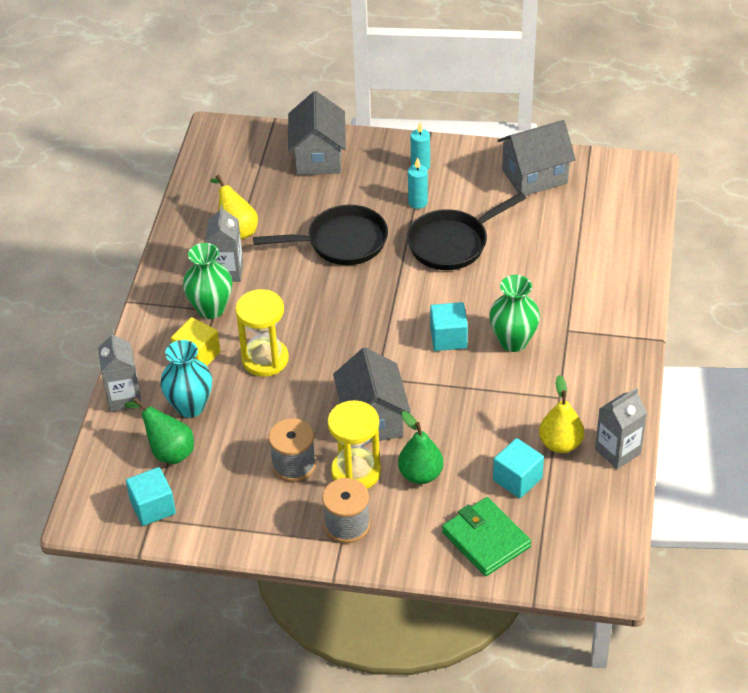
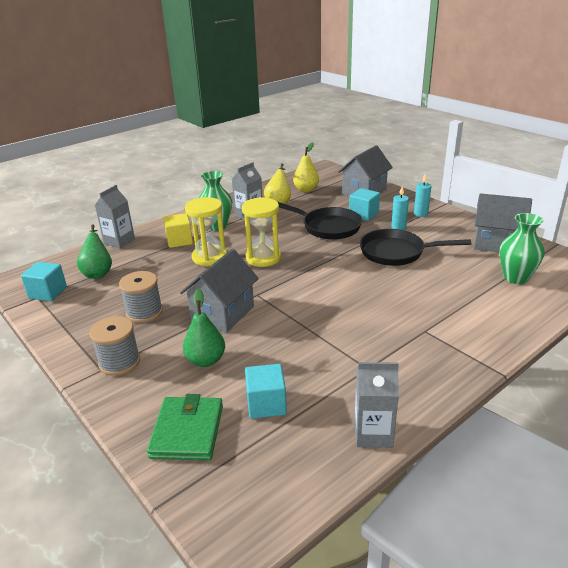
camera: 40 degrees right, 15 degrees down
(190, 406) = (141, 259): turquoise vase -> none
(356, 472) = (170, 336): yellow hourglass -> yellow hourglass (263, 258)
(448, 338) = (331, 296): turquoise cube -> turquoise cube (363, 214)
(513, 341) = (374, 318): green vase -> green vase (515, 278)
(560, 444) = (330, 399): yellow pear -> yellow pear (306, 190)

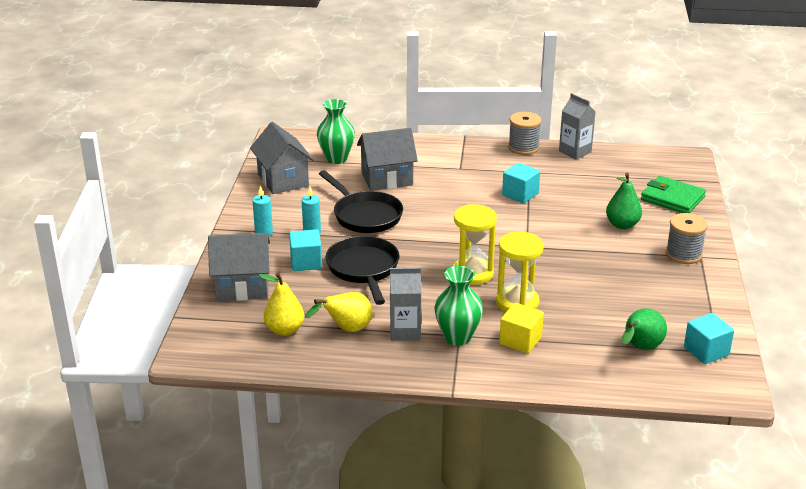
camera: 135 degrees left, 0 degrees up
(119, 241) = (583, 381): grey carton -> none
(144, 312) = (632, 281): grey spool -> grey spool (523, 148)
(187, 431) = (672, 198): green wallet -> green wallet turned 75 degrees clockwise
(223, 313) = (572, 247): grey house -> grey house (387, 179)
(266, 404) = (613, 187): turquoise cube -> turquoise cube (520, 194)

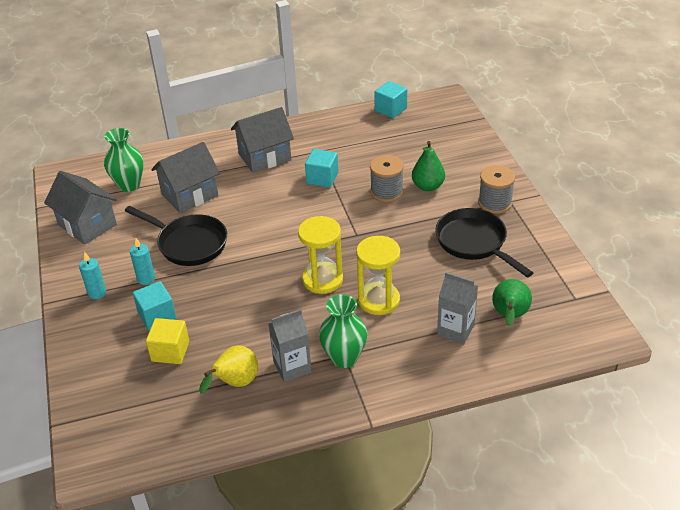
camera: 20 degrees left, 10 degrees up
(242, 287) = (106, 366): grey house -> grey house (264, 157)
(284, 330) = (174, 404): yellow pear -> none
(364, 269) = (218, 307): black pan -> black pan (474, 243)
(520, 341) = (402, 343): yellow cube -> yellow cube (170, 351)
(523, 148) = (300, 126): grey spool -> grey spool (386, 192)
(575, 152) = (348, 118): grey carton -> grey carton (455, 330)
(672, 198) = (456, 146): green wallet -> none
(706, 351) = (565, 301): turquoise cube -> turquoise cube (390, 109)

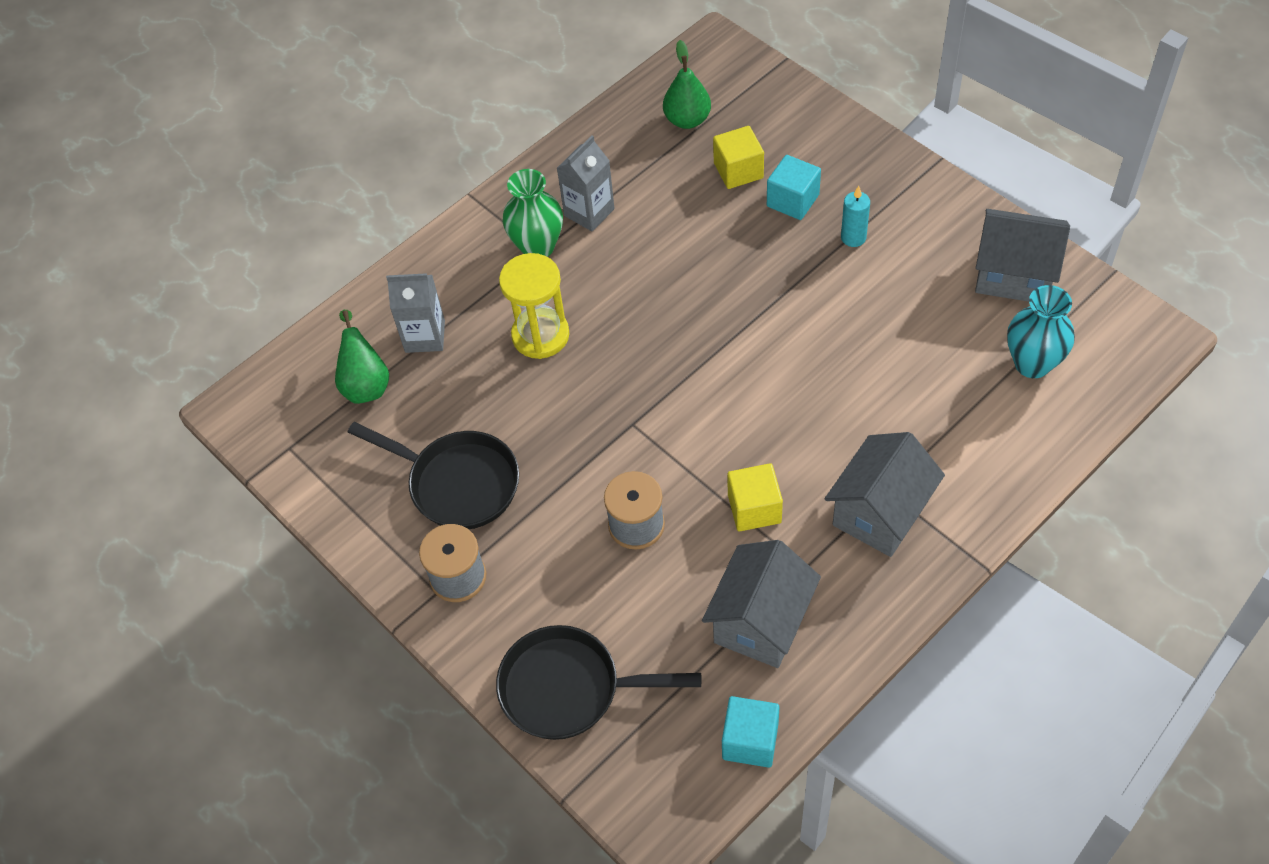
camera: 155 degrees right, 15 degrees up
(97, 293) = (893, 195): turquoise candle -> none
(129, 185) = (1032, 363): green vase -> turquoise vase
(188, 243) = (849, 308): black pan -> black pan (569, 688)
(190, 195) = (925, 386): grey house -> grey house (761, 622)
(235, 384) = (637, 169): yellow pear -> none
(322, 178) = (754, 508): turquoise cube -> yellow cube
(322, 280) = (630, 333): yellow hourglass -> none
(428, 186) = (579, 566): green pear -> green pear (687, 120)

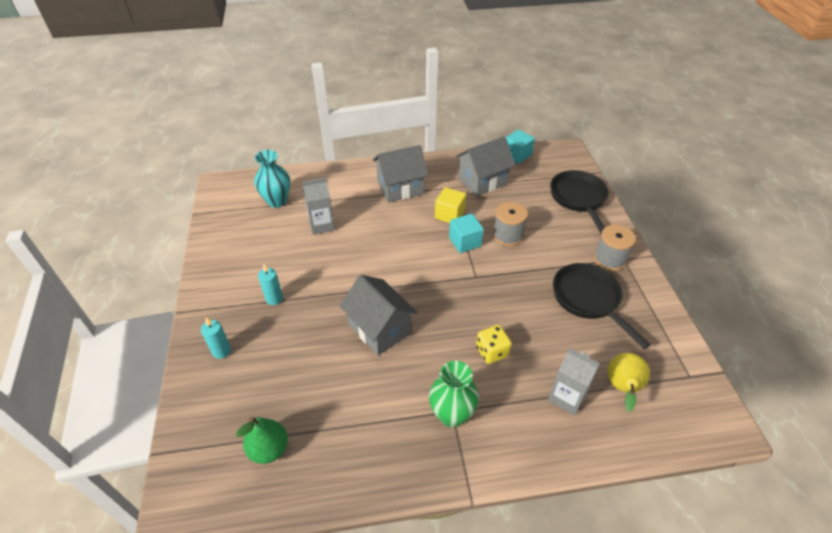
camera: 150 degrees left, 10 degrees down
(365, 383) = (622, 388): green pear -> yellow pear
(540, 335) = (491, 352): yellow hourglass -> yellow dice
(569, 688) = (578, 199): black pan -> black pan turned 135 degrees counterclockwise
(589, 212) = (398, 418): grey carton -> grey carton (322, 225)
(738, 171) = (282, 382): yellow cube -> none
(793, 200) = (277, 340): turquoise cube -> turquoise cube (465, 242)
(837, 157) = (221, 351): none -> turquoise candle
(1014, 275) = (232, 236): grey house -> grey house (380, 329)

